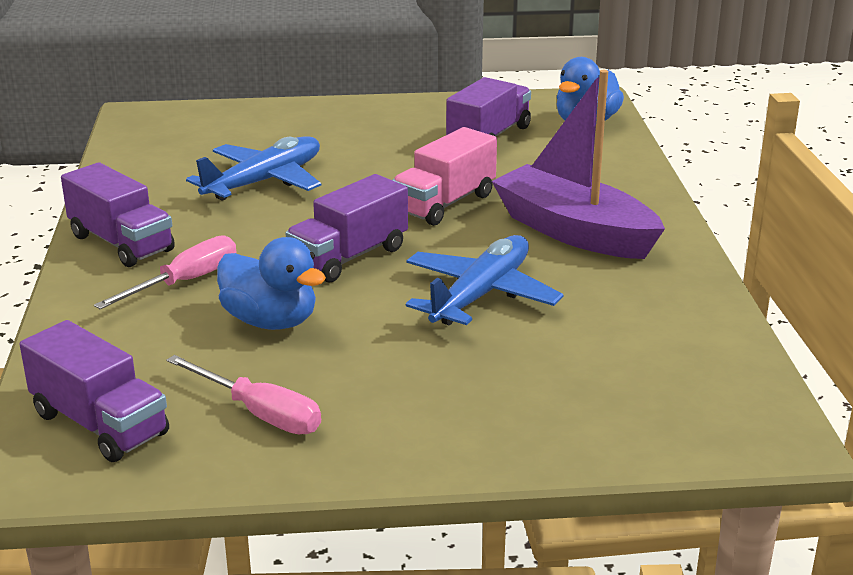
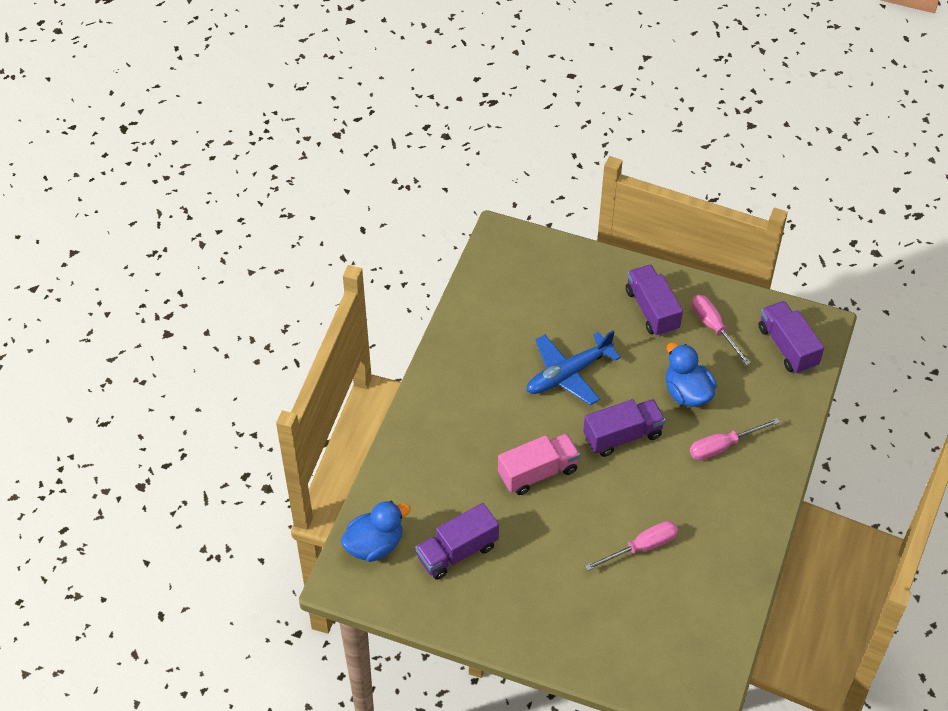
camera: 155 degrees left, 25 degrees up
(121, 243) = (752, 502): purple truck -> purple truck (652, 310)
(264, 181) = (642, 547): blue plane -> pink screwdriver
(574, 232) = (480, 412): purple boat -> none

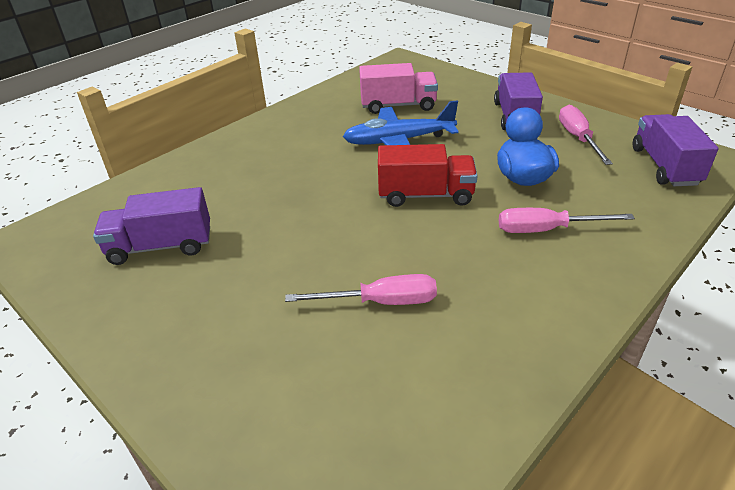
camera: 25 degrees right, 15 degrees down
(374, 545) = (88, 219): blue duck -> none
(538, 472) = (308, 203): pink truck -> pink truck (398, 105)
(622, 436) = (425, 195): purple truck -> red truck

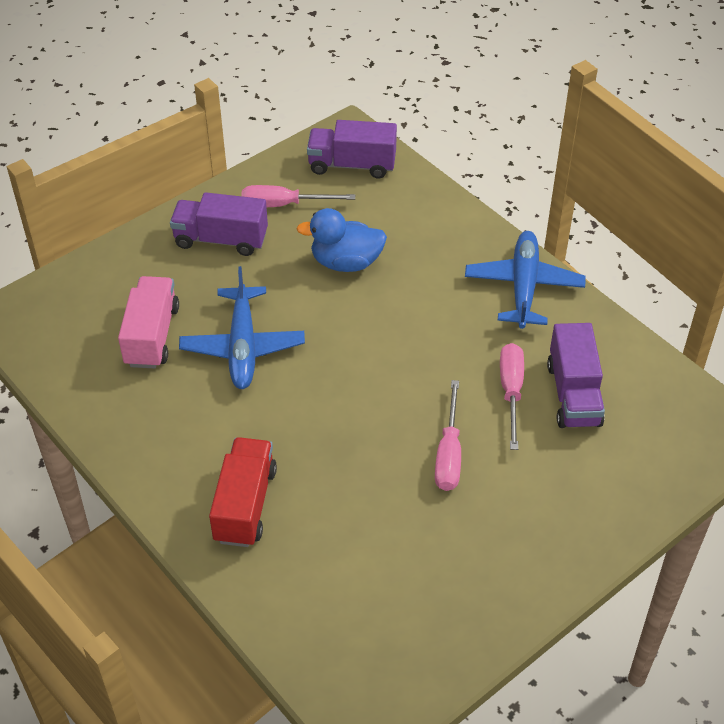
camera: 85 degrees left, 10 degrees up
(161, 246) = (405, 569): purple truck -> purple truck (573, 394)
(425, 195) = (359, 339): red truck -> red truck (245, 505)
(546, 230) = (432, 267): pink screwdriver -> pink screwdriver (449, 454)
(553, 303) = (523, 287): none -> blue plane

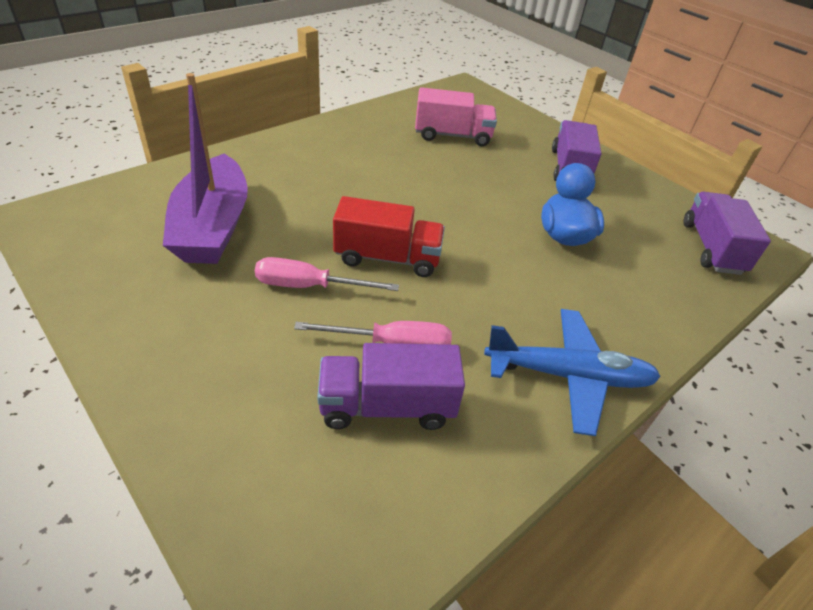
camera: 85 degrees right, 5 degrees down
(243, 346) = (445, 174): blue plane -> none
(245, 505) = (277, 169): red truck -> red truck (387, 258)
(284, 205) = (629, 202): pink screwdriver -> none
(367, 547) = (213, 226): none -> purple boat

